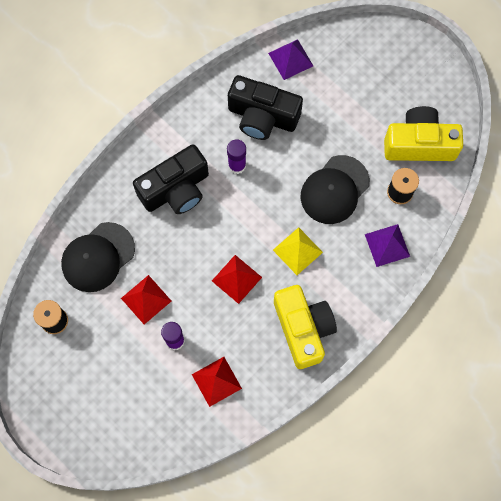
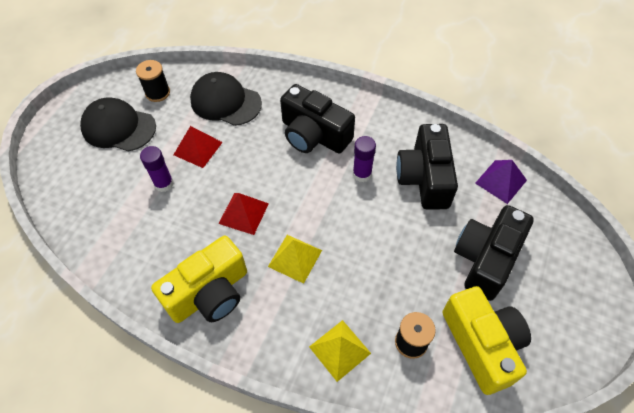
camera: 70 degrees right, 15 degrees down
(216, 381) = (131, 231): red pyramid -> none
(334, 190) = (379, 271): black cap -> black cap (118, 127)
(354, 107) = (485, 259): none -> black camera
(387, 245) = (339, 350): purple pyramid -> yellow pyramid

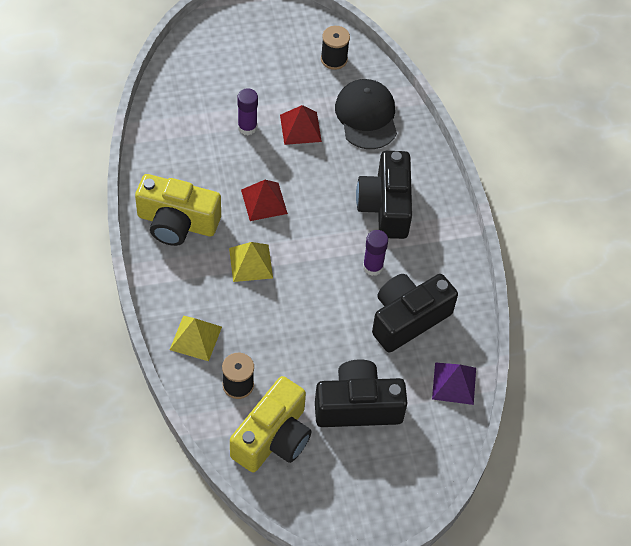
camera: 50 degrees right, 0 degrees up
(118, 127) = (275, 57): black cap -> none

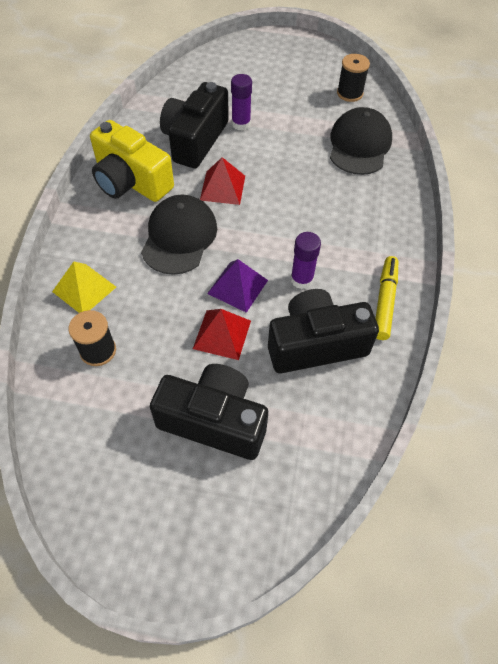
camera: 25 degrees right, 0 degrees up
(250, 263) = (179, 237): yellow pyramid -> black cap
(273, 438) = (102, 421): yellow camera -> none
(300, 128) = (290, 138): red pyramid -> red pyramid (222, 334)
(385, 206) = (342, 227): black camera -> black camera (195, 140)
(447, 263) = (384, 301): none -> yellow marker
(454, 383) = (338, 435): purple pyramid -> purple pyramid (237, 287)

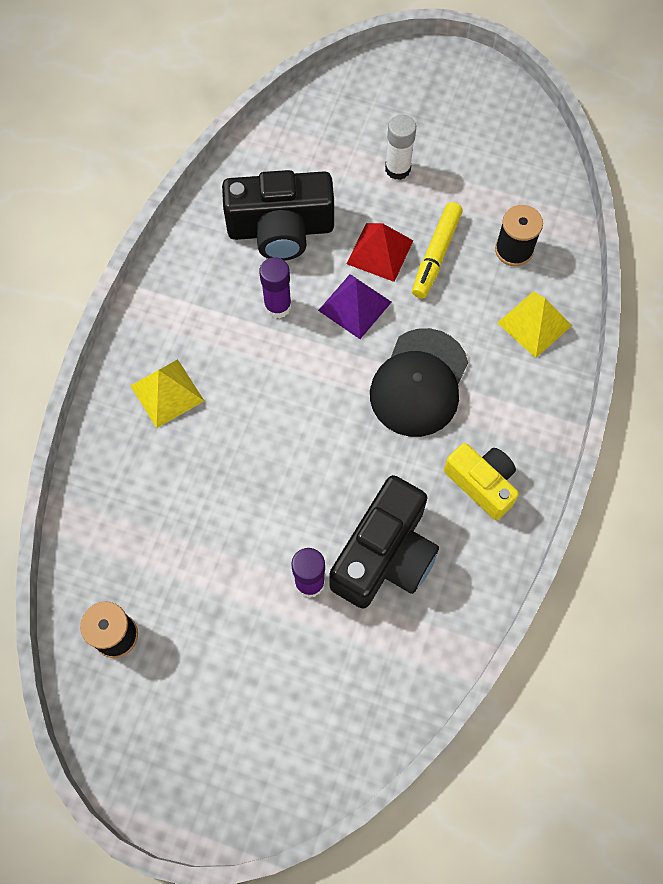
camera: 170 degrees left, 10 degrees up
(131, 181) = (482, 484): yellow camera -> yellow camera, size x0.64
(214, 421) = (397, 169): black camera -> white glue stick
(222, 187) = (354, 457): red pyramid -> none
(359, 145) = (138, 515): black cap -> none
(368, 211) = (167, 393): none -> yellow pyramid
(384, 301) = (190, 268): yellow marker -> yellow marker (436, 255)

